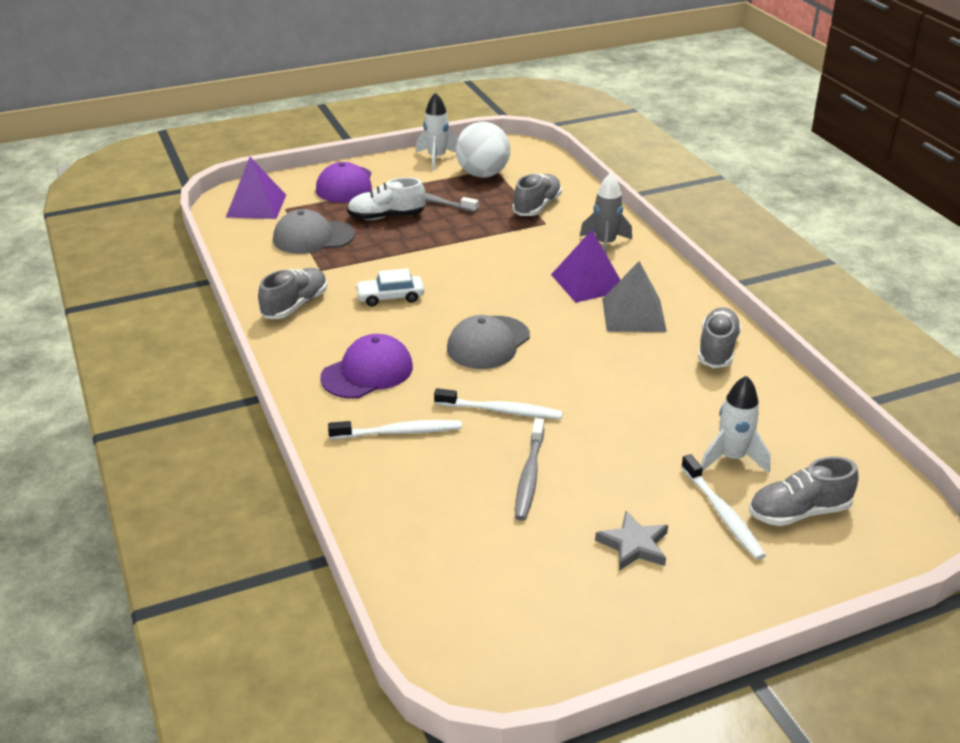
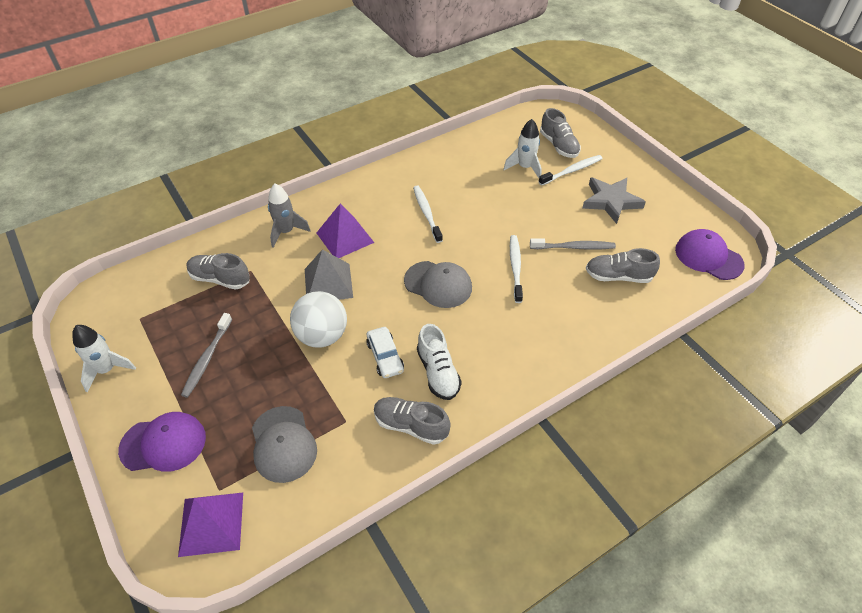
camera: 100 degrees left, 15 degrees up
(367, 372) = (494, 350): purple cap -> purple cap (708, 257)
(386, 217) = (239, 389): white shoe -> white shoe (438, 372)
(398, 432) = (557, 317): white toothbrush -> white toothbrush (427, 213)
(482, 174) = (150, 326): white ball -> white ball (322, 336)
(633, 315) = (385, 212): grey pyramid -> grey pyramid (328, 283)
(634, 545) = (611, 201): grey star -> grey star, size x1.51
(717, 349) = (419, 173): grey shoe -> grey shoe (618, 276)

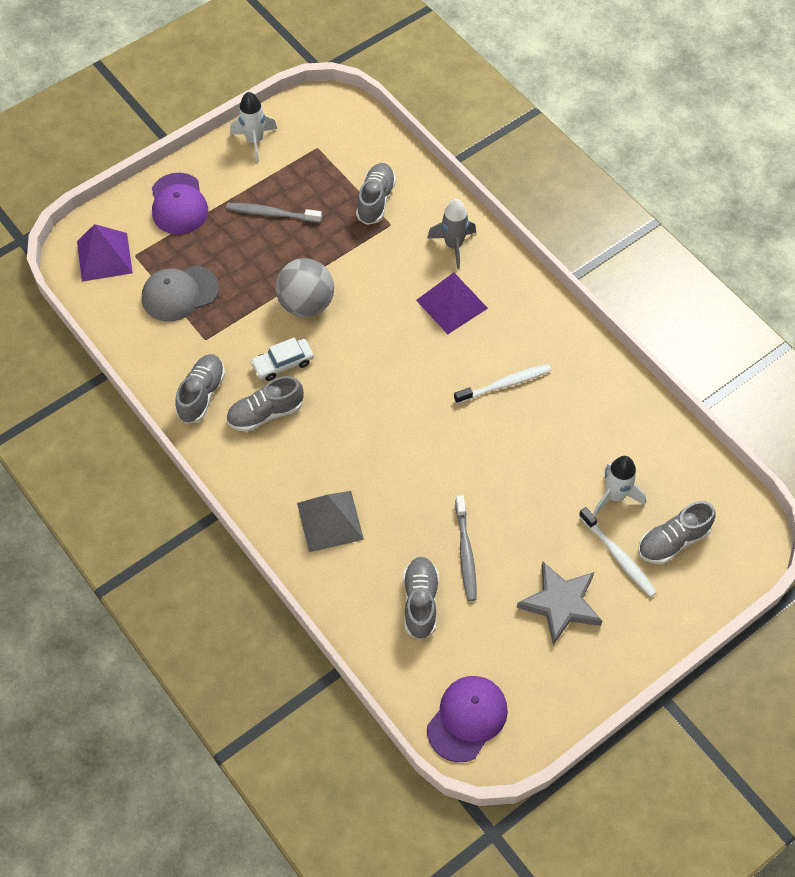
camera: 85 degrees right, 10 degrees up
(322, 336) = (306, 304): white ball -> grey ball
(328, 283) = (379, 298): grey pyramid -> grey pyramid (330, 521)
(438, 284) = (388, 405): grey cap -> none
(438, 372) = (265, 413): white shoe -> grey shoe
(515, 268) = (422, 485): white toothbrush -> none

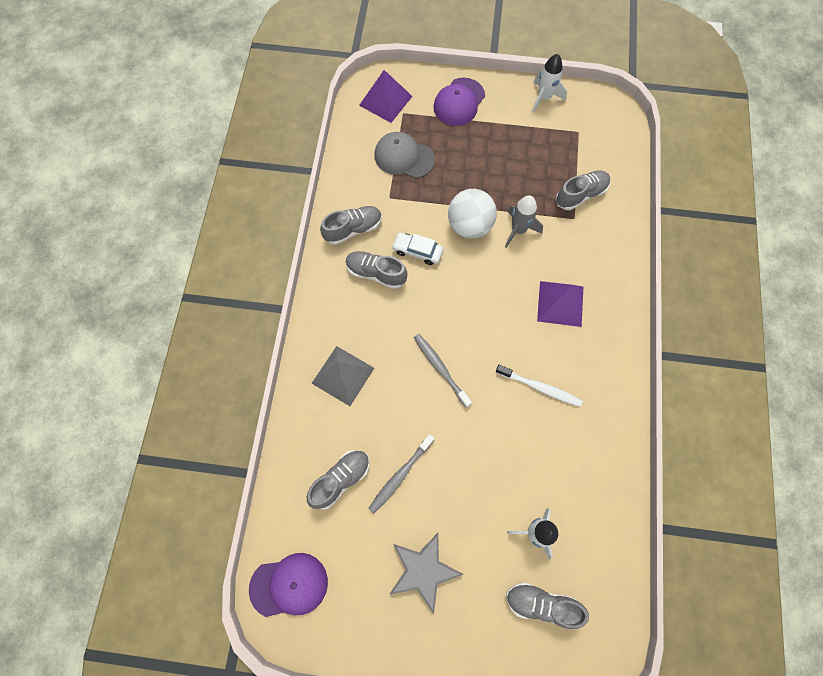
camera: 45 degrees right, 10 degrees up
(272, 214) = (507, 152): grey toothbrush -> grey toothbrush (440, 369)
(306, 304) = (469, 225): grey ball -> white ball
(453, 245) = (601, 266): grey rocket -> grey rocket (518, 230)
(618, 556) = (494, 576): white toothbrush -> none

